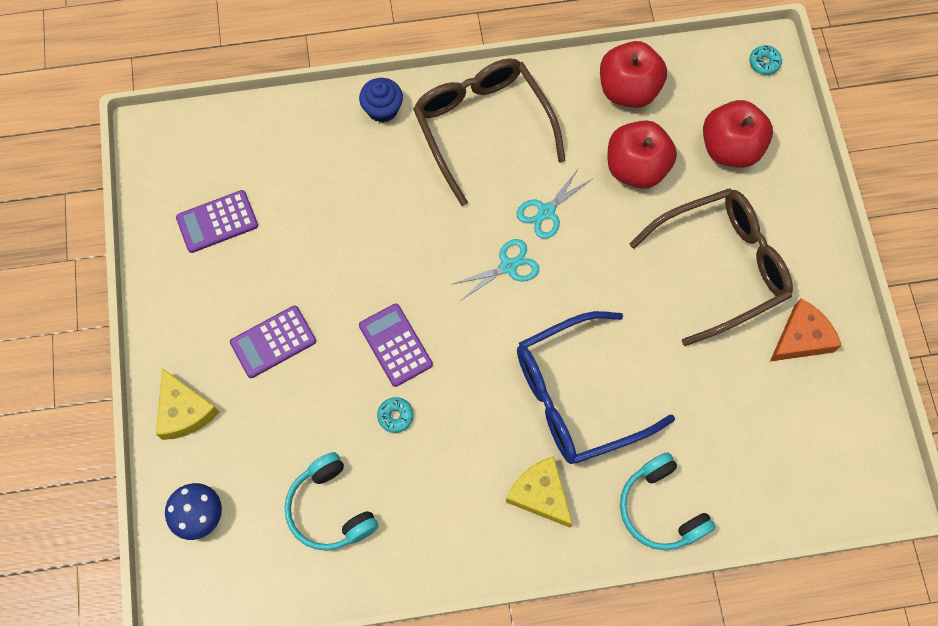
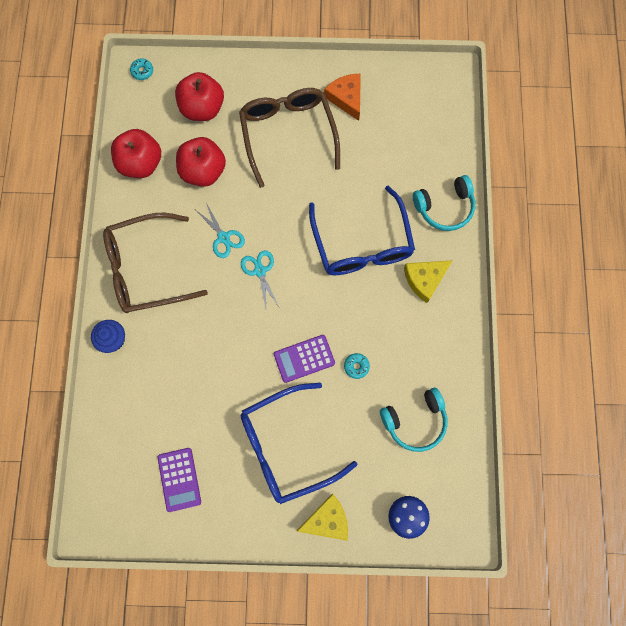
camera: 80 degrees left, 5 degrees up
(273, 342) = (285, 447): purple calculator -> blue glasses

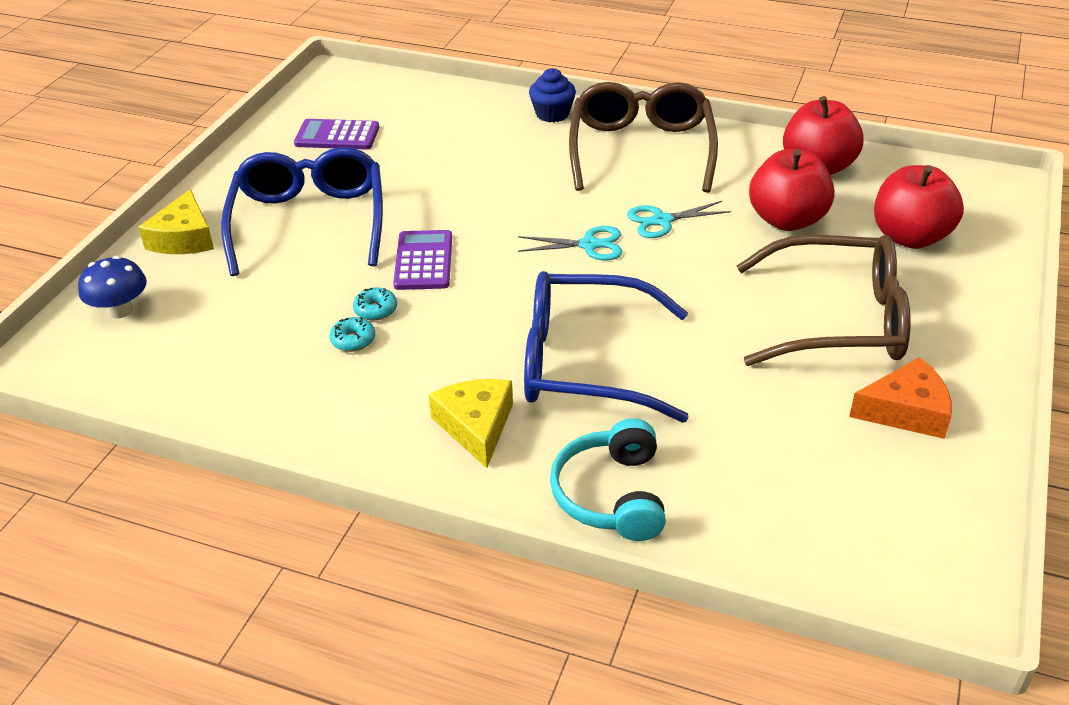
camera: 110 degrees right, 35 degrees down
(142, 71) = (992, 190): turquoise donut -> turquoise donut (353, 340)
(415, 421) = (245, 352): turquoise headphones -> none

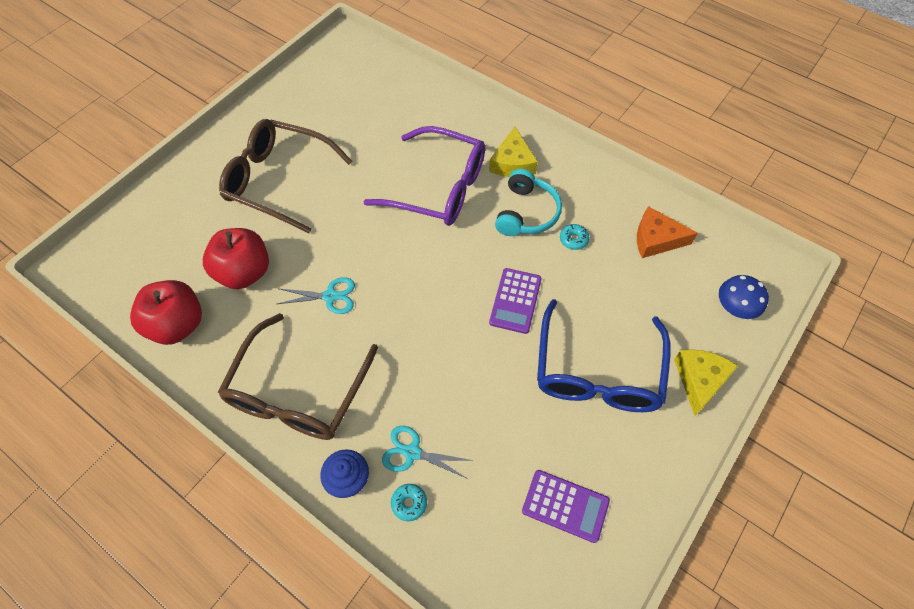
camera: 165 degrees left, 20 degrees up
(376, 310) = (556, 262): turquoise donut -> turquoise donut (409, 503)
(583, 363) = (440, 188): blue glasses -> purple glasses
(589, 245) = (393, 285): turquoise scissors -> turquoise scissors (412, 452)
(611, 495) = (457, 112): turquoise headphones -> turquoise headphones (526, 213)
(906, 411) = (290, 119): orange cheese -> orange cheese (656, 239)
(910, 237) = (179, 233): red apple -> none

